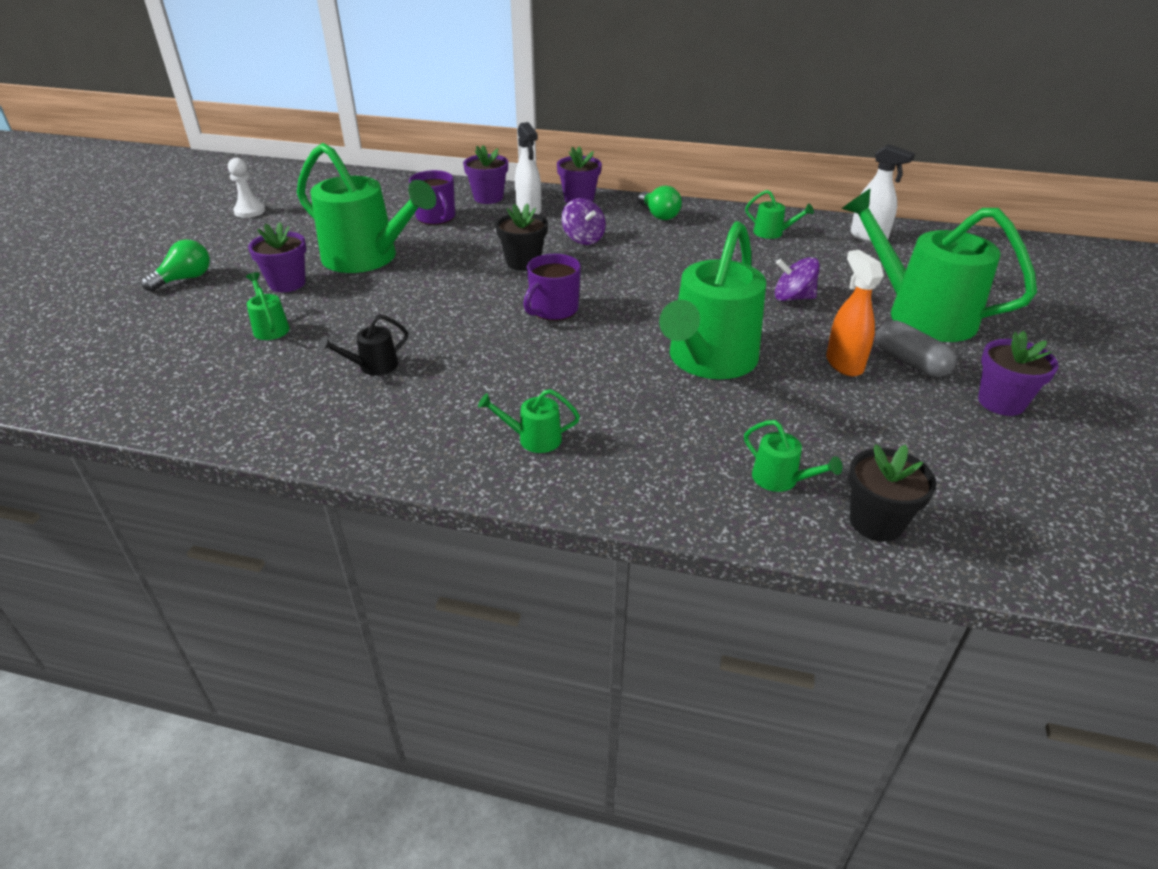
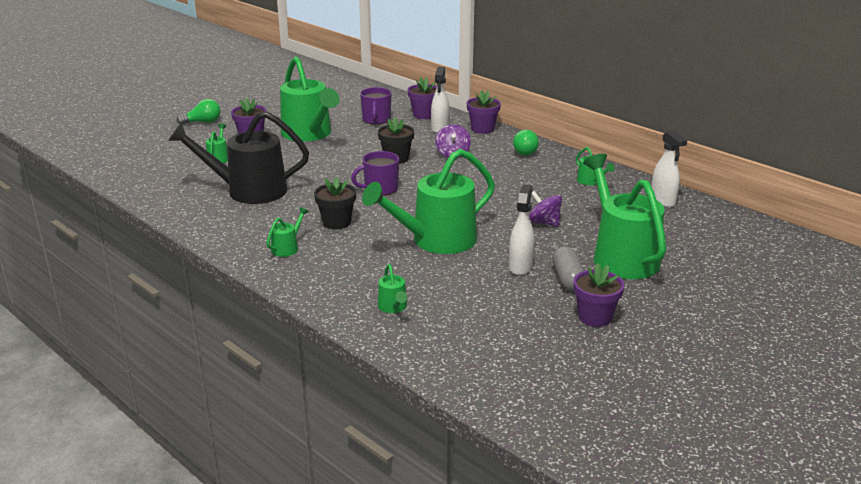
camera: 30 degrees right, 10 degrees down
(250, 211) = (274, 92): white pawn -> none
(373, 366) = (248, 191): black watering can -> black watering can, size x2.43
(533, 439) = (287, 248): green watering can -> green watering can turned 90 degrees clockwise
(843, 364) = (520, 267): orange spray bottle -> white spray bottle
(876, 522) = (418, 342): black flower pot -> black flower pot (336, 222)

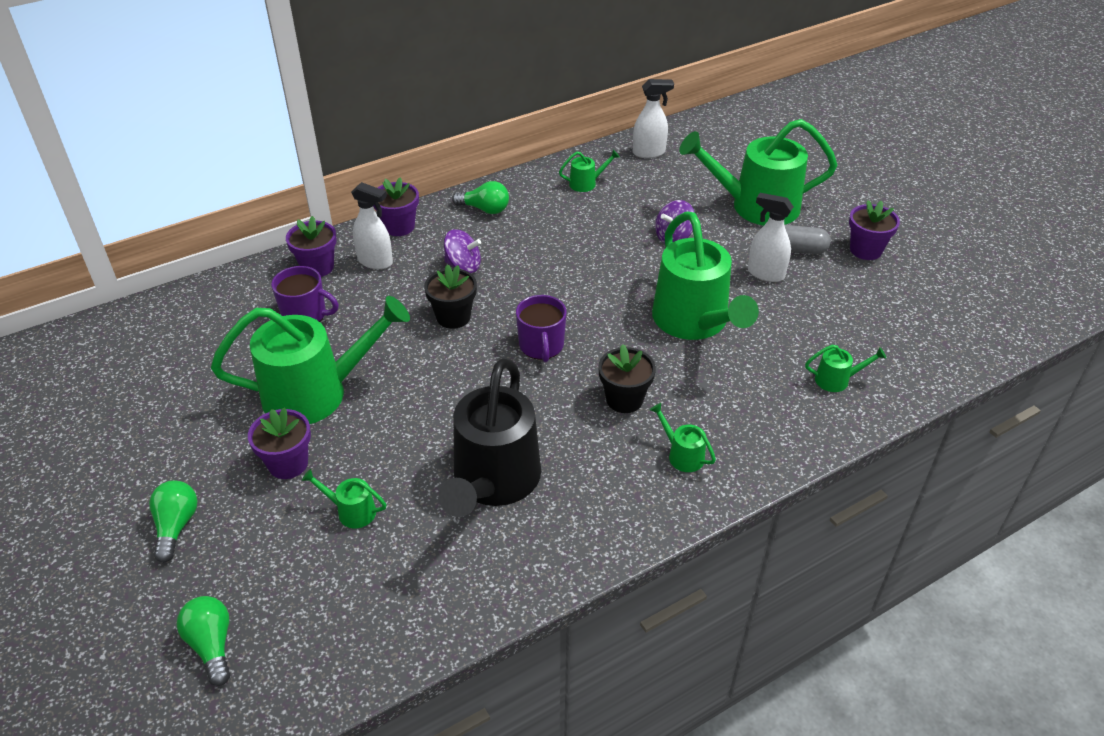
camera: 75 degrees left, 15 degrees up
(129, 143) = (212, 645): none -> green light bulb

